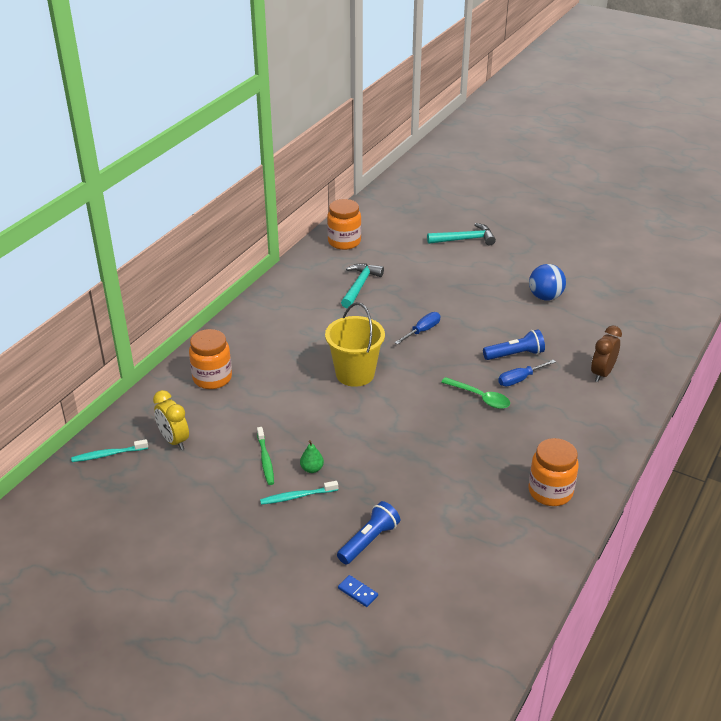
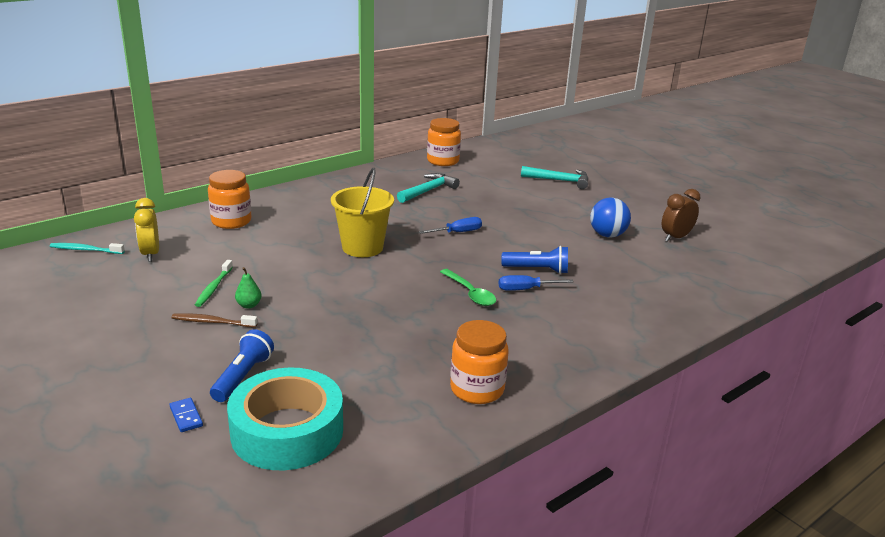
camera: 20 degrees right, 10 degrees down
(297, 496) = (212, 322): turquoise toothbrush -> brown toothbrush
(369, 541) = (243, 377): blue flashlight -> blue flashlight turned 45 degrees counterclockwise
(443, 577) = (287, 431): none -> turquoise tape
(602, 373) = (621, 306): brown clock -> brown clock (675, 238)

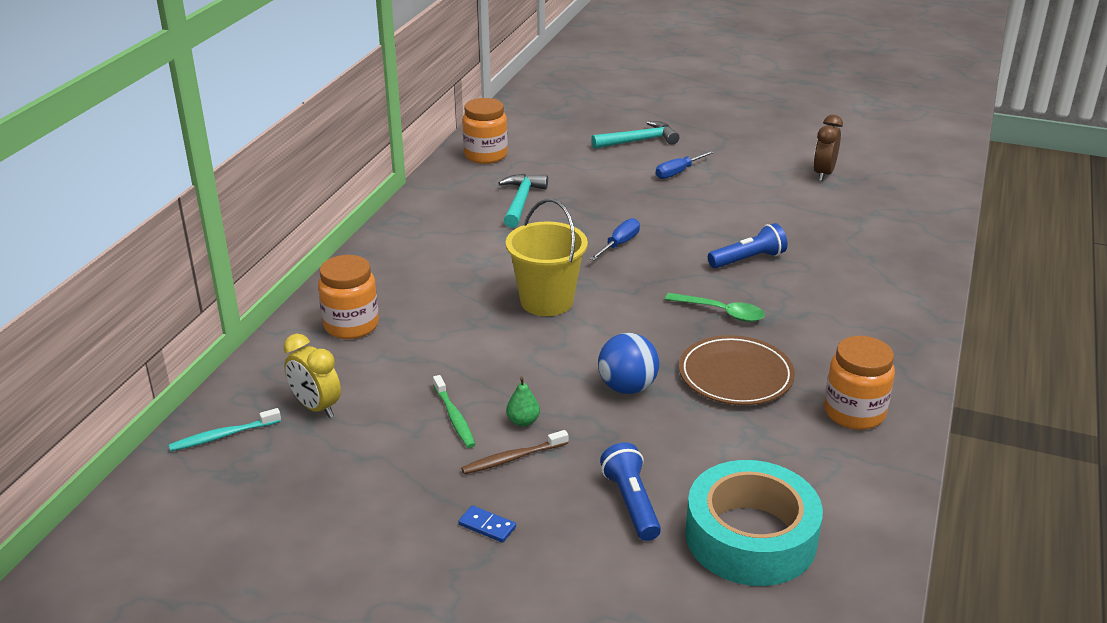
camera: 30 degrees left, 5 degrees up
(186, 416) = (637, 572): blue domino -> blue domino (487, 526)
(424, 333) = (735, 375): none -> brown plate
(525, 289) = (764, 287): blue screwdriver -> blue screwdriver (677, 172)
(607, 235) = (762, 193): blue ball -> blue ball (627, 387)

